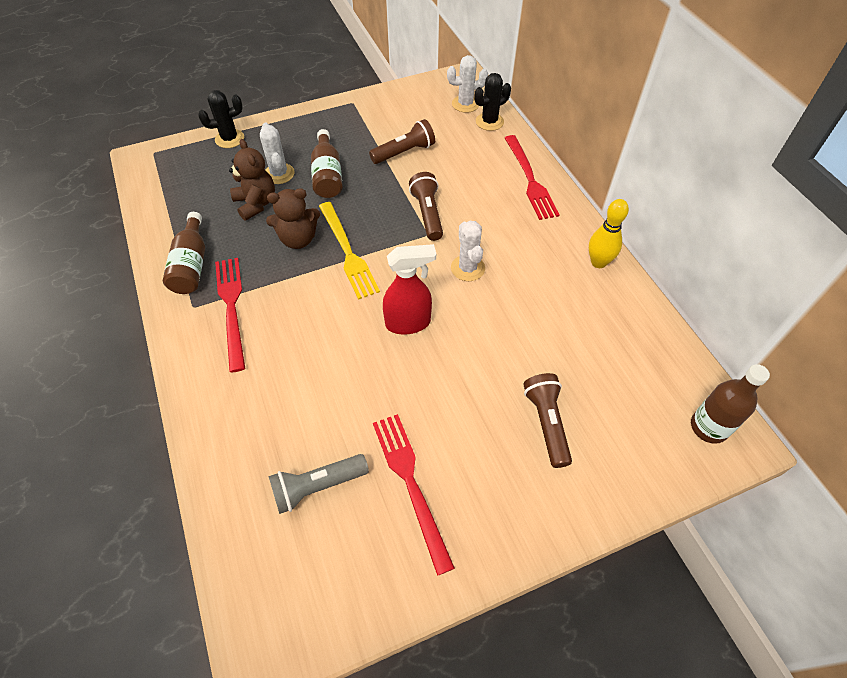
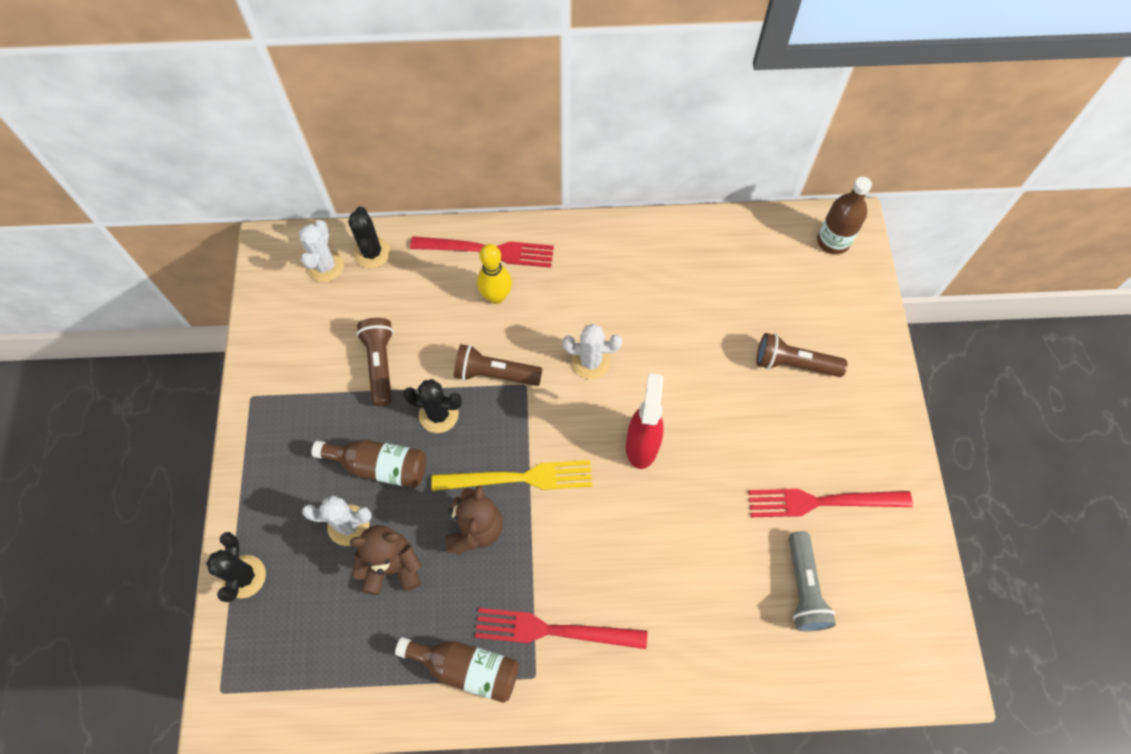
camera: 70 degrees left, 10 degrees up
(380, 193) = (438, 414): none -> black cactus
(598, 262) = (629, 239): yellow bowling pin -> yellow bowling pin (496, 296)

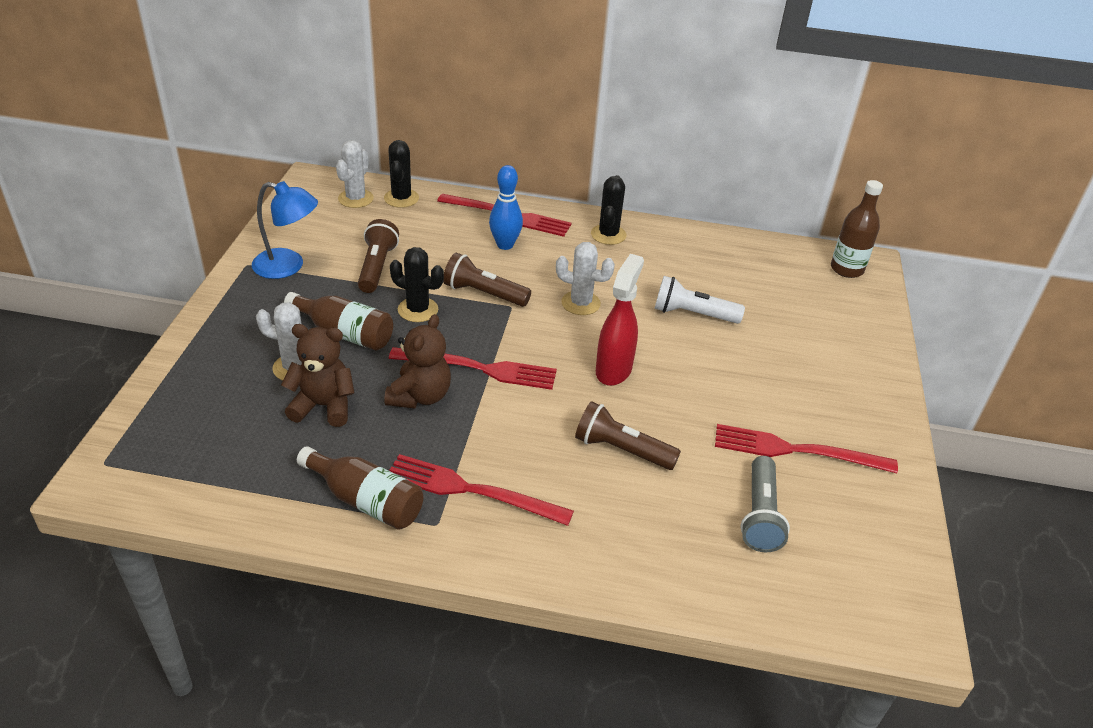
camera: 10 degrees right, 25 degrees down
(244, 576) = (175, 383): black cactus -> black cactus (608, 235)
(293, 388) = (288, 266): none -> blue lamp
(496, 296) = (505, 245): yellow bowling pin -> blue bowling pin
(518, 478) = (478, 368): yellow fork -> red fork
(699, 348) = (692, 314): none -> white flashlight
(794, 364) = (788, 343): brown flashlight -> brown flashlight (621, 450)

